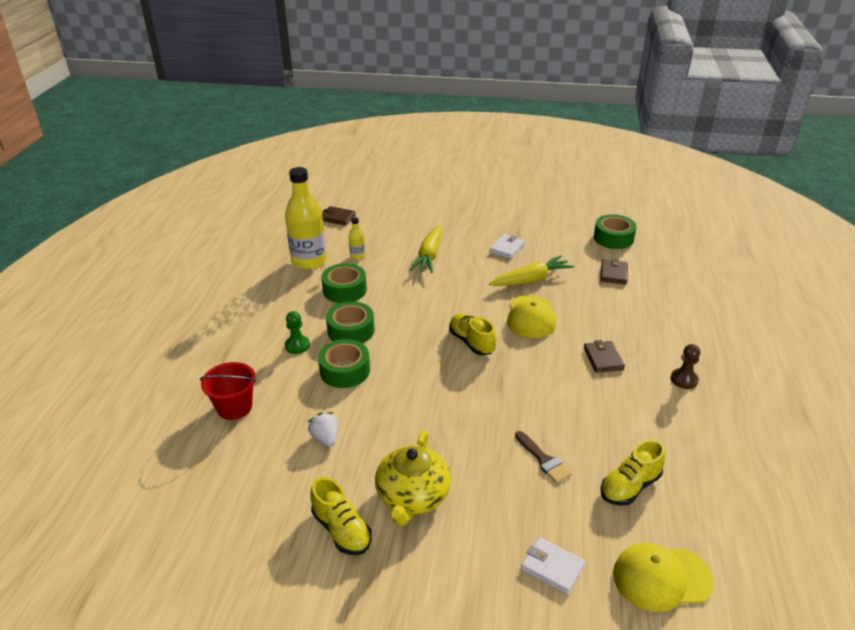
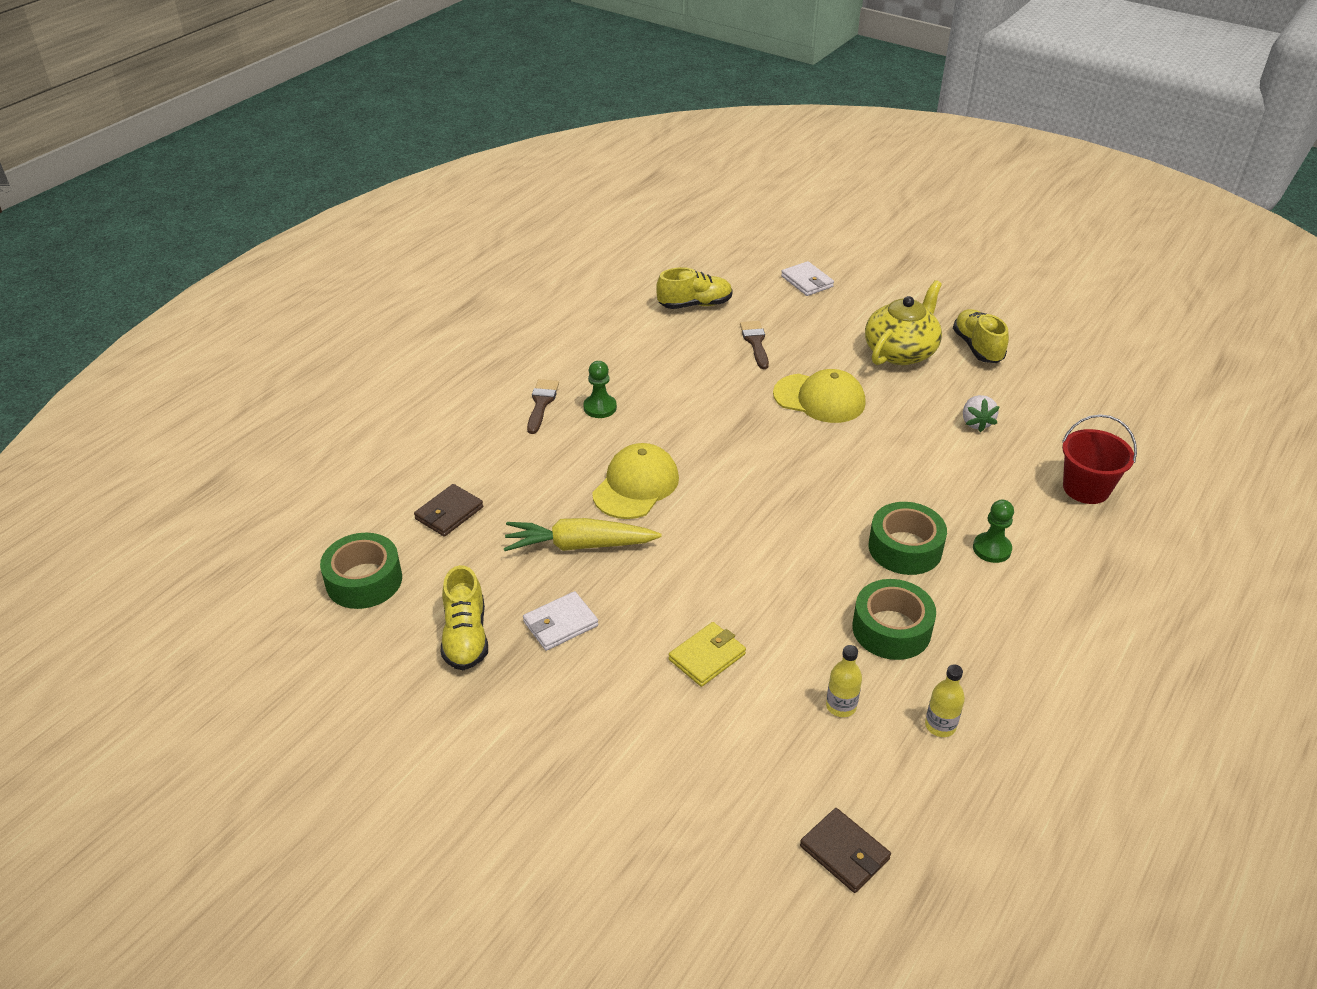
camera: 155 degrees left, 5 degrees up
(309, 261) = (940, 726): yellow bottle -> yellow bottle, size x0.43
(345, 370) = (931, 491): green tape -> none
(429, 255) = (707, 657): yellow carrot -> yellow wallet
(471, 342) = (743, 477): yellow shoe -> yellow shoe (466, 637)
(603, 359) = (600, 407): brown wallet -> green pawn
(643, 349) = (541, 403): none -> brown brush
(661, 578) = (728, 256): yellow cap -> yellow cap (819, 398)
(684, 379) = (538, 362): brown pawn -> none

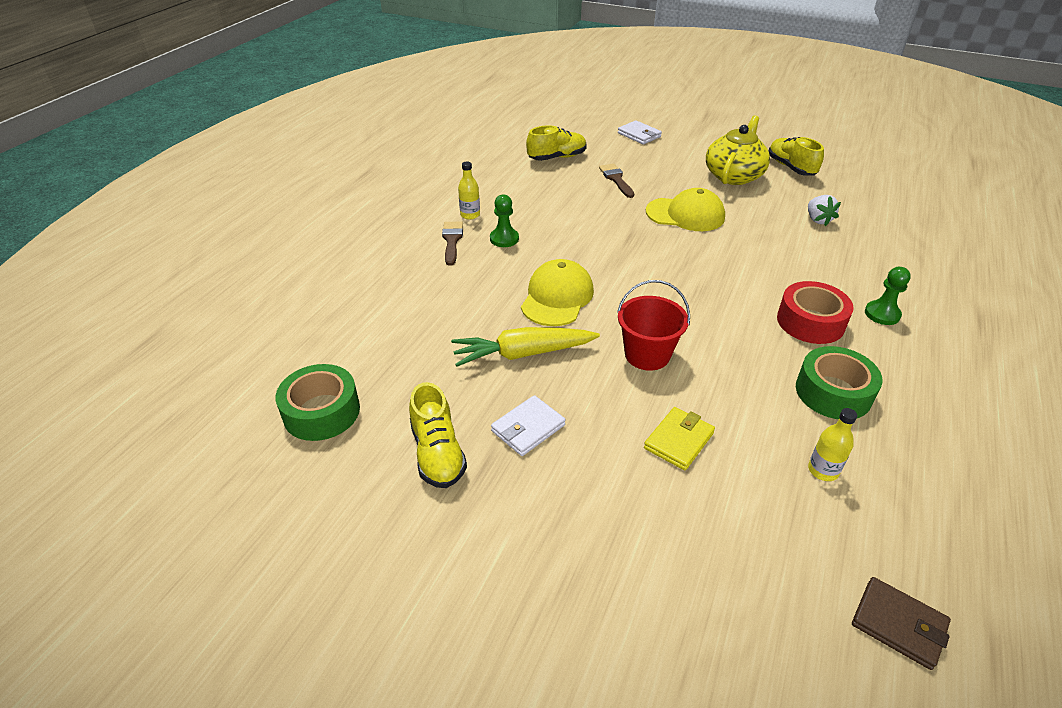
camera: 10 degrees left, 0 degrees up
(449, 513) = (392, 340): brown wallet -> none
(905, 548) = (810, 322): green tape -> red tape
(940, 726) = (921, 476): yellow bottle -> yellow bottle (470, 215)
(1086, 488) = (929, 259): red bucket -> red bucket (647, 355)

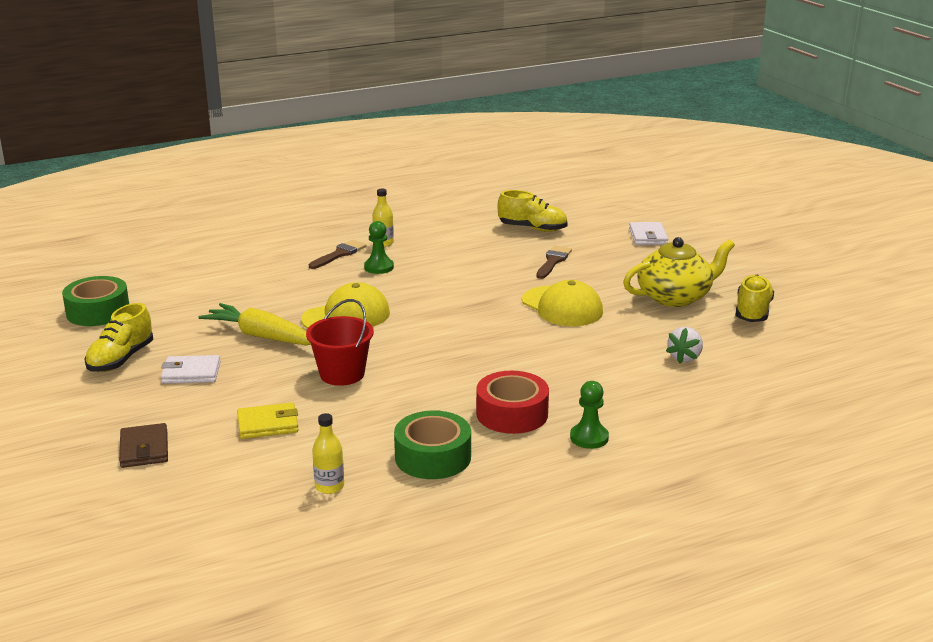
camera: 40 degrees right, 15 degrees down
(898, 624) = (215, 569): brown wallet -> brown wallet (144, 449)

